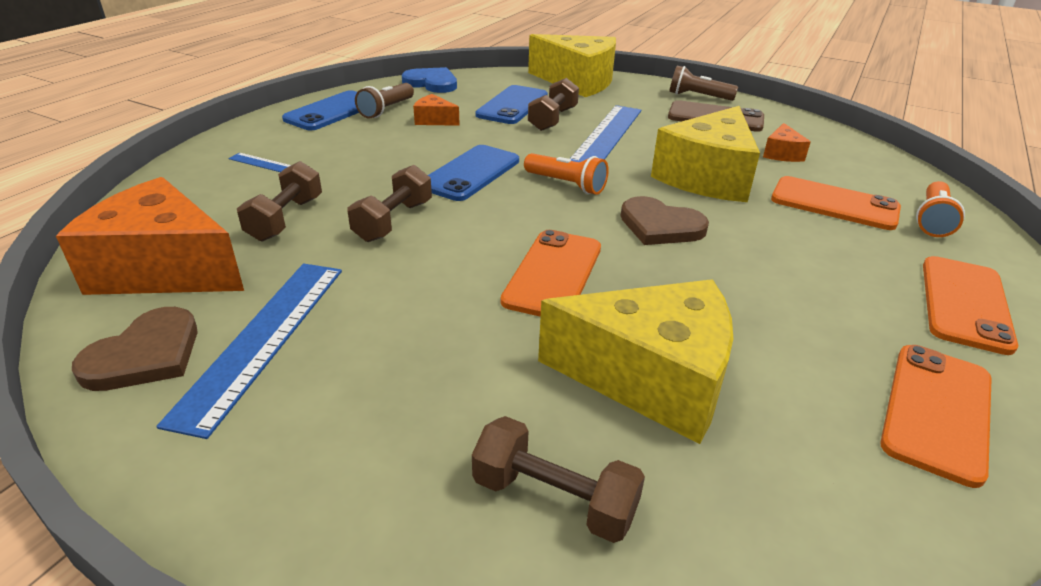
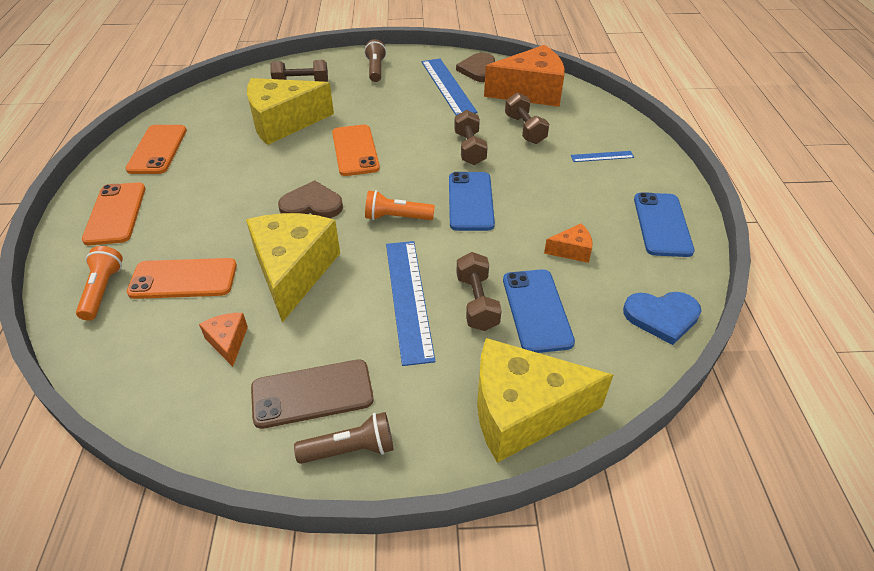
camera: 150 degrees right, 10 degrees up
(386, 110) = (628, 247): brown flashlight -> brown flashlight (375, 69)

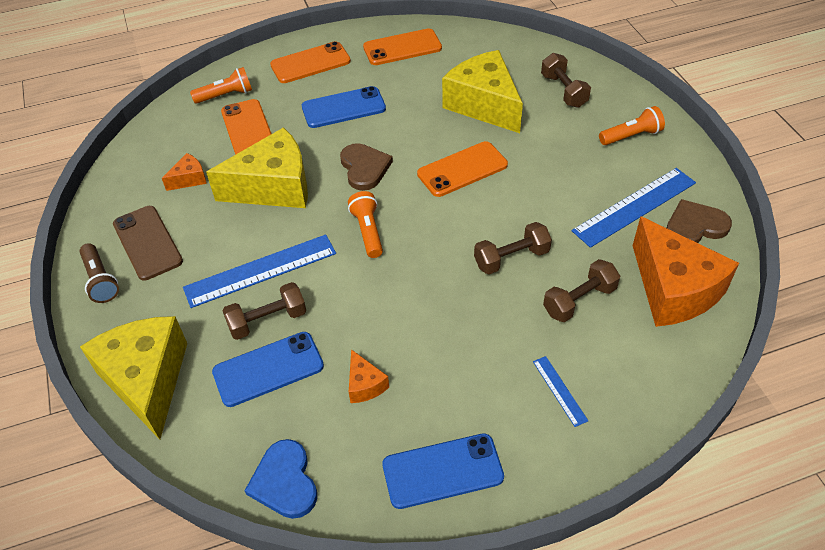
camera: 75 degrees right, 5 degrees up
(375, 69) = (631, 136): brown flashlight -> orange flashlight
(470, 201) = (415, 281): blue phone -> blue phone (343, 108)

